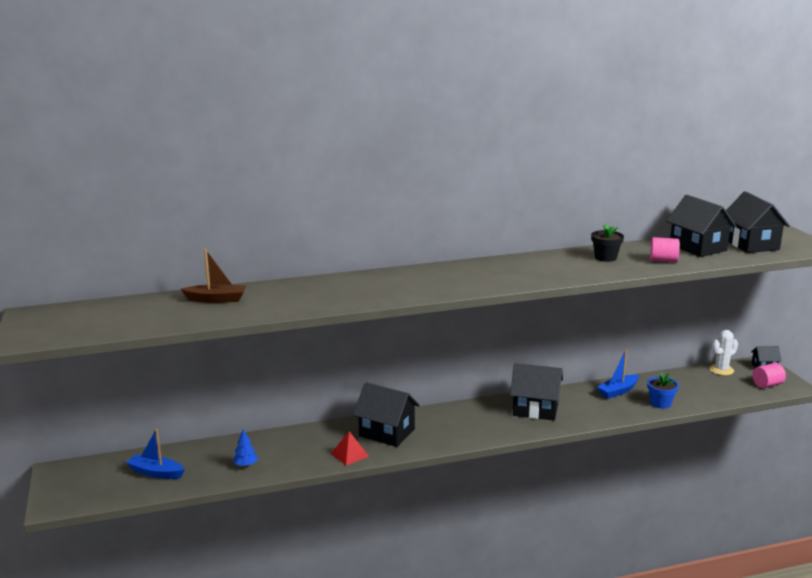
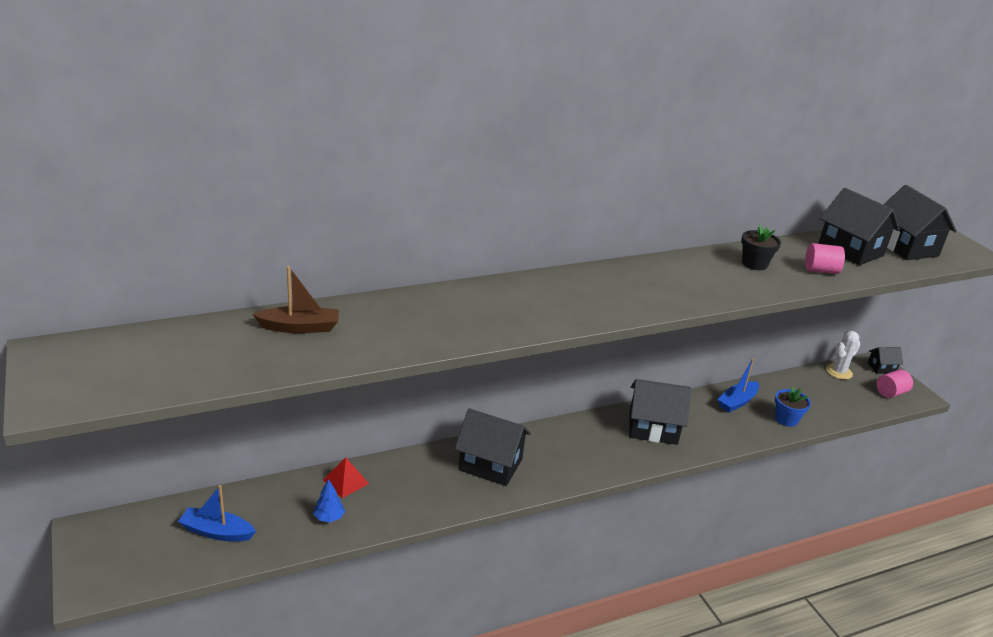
camera: 10 degrees left, 10 degrees up
(349, 454) = (453, 499): red pyramid -> red pyramid (345, 481)

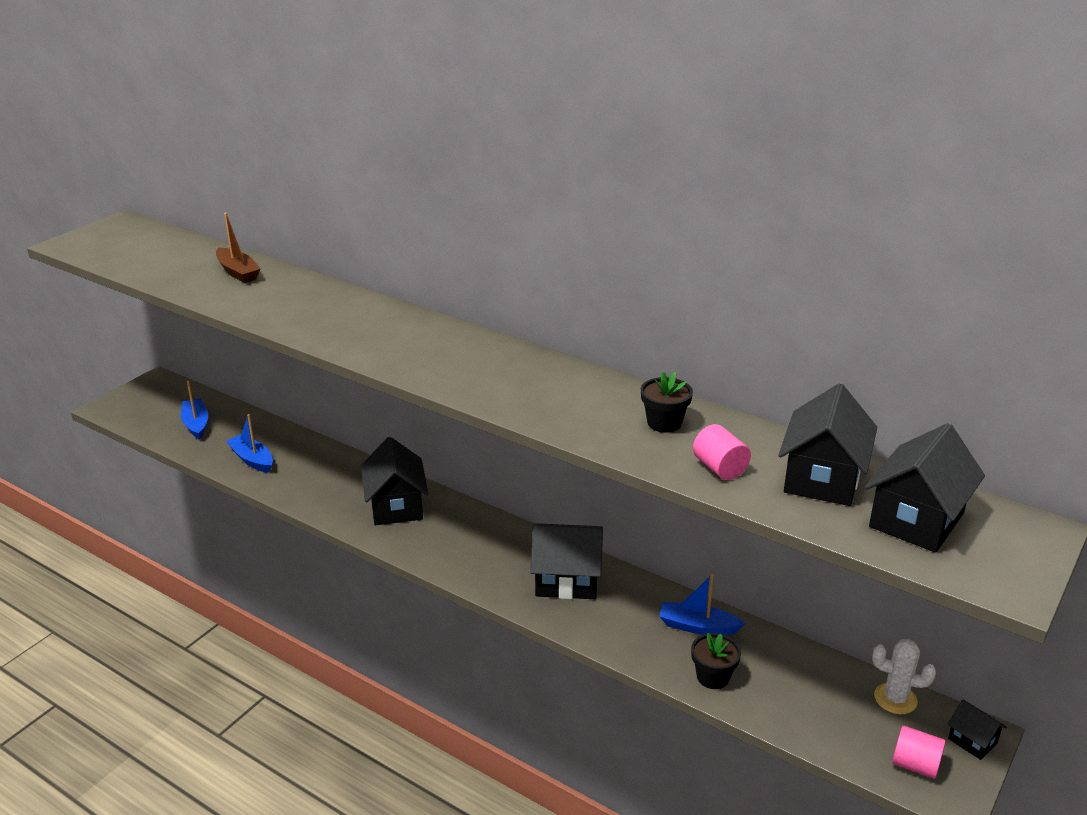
camera: 60 degrees right, 0 degrees up
(329, 517) = (252, 460): blue tree -> blue boat
(345, 481) = (301, 449): red pyramid -> none
(653, 428) = (567, 580): black house -> black house turned 60 degrees counterclockwise
(786, 419) = (713, 677): blue flower pot -> black flower pot

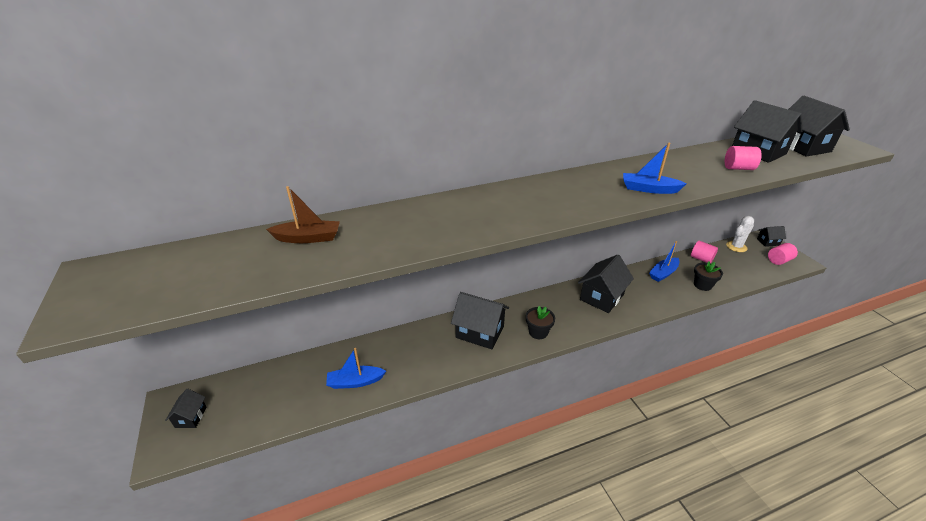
camera: 55 degrees left, 5 degrees up
(148, 400) = (191, 417): none -> black house
(196, 424) = (268, 398): blue boat -> blue boat (649, 189)
(664, 423) = (683, 166): black flower pot -> black flower pot (538, 332)
(795, 661) = (701, 259): none -> pink cylinder

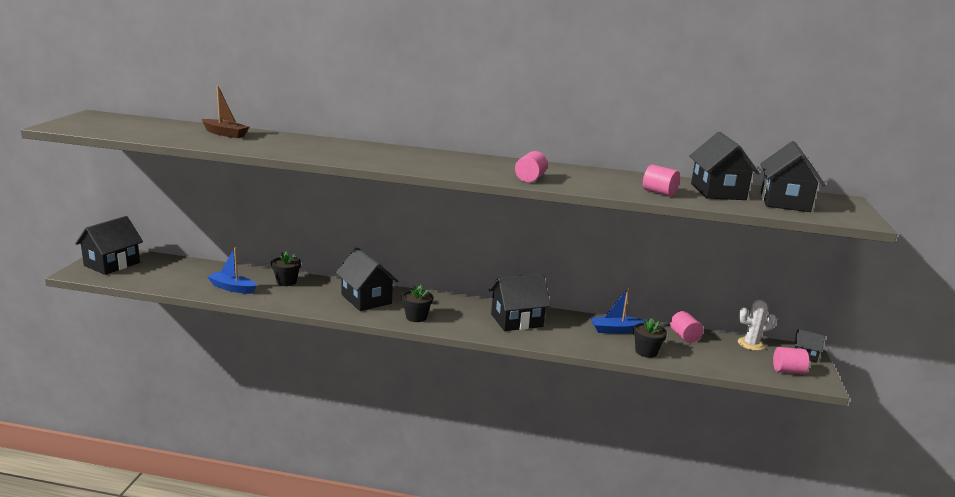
camera: 30 degrees right, 15 degrees down
(191, 417) = (112, 264): black house -> black house, size x1.94
(393, 346) = (286, 282): none -> black flower pot
(649, 189) = (530, 178): blue boat -> pink cylinder

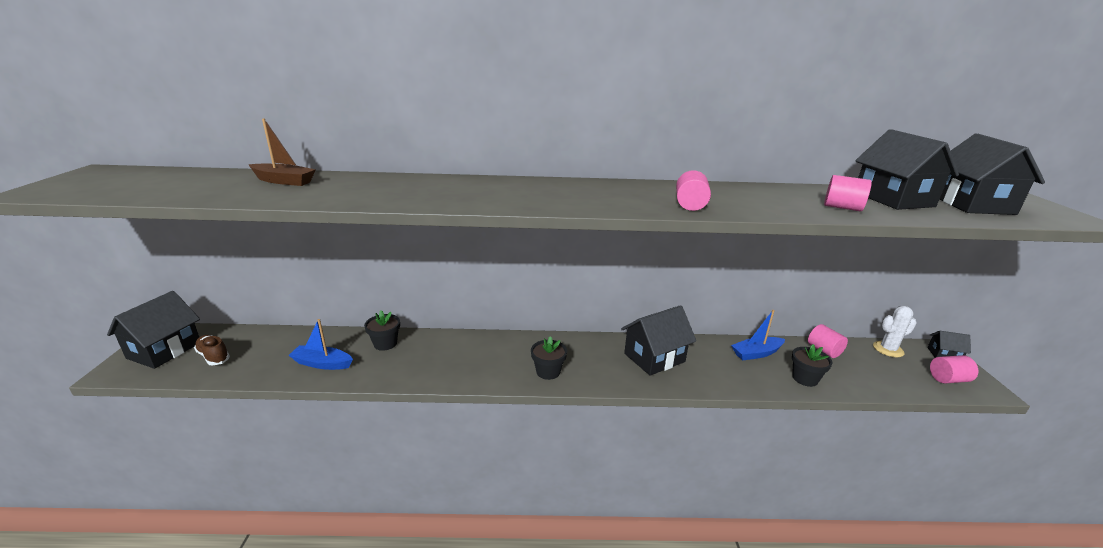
camera: 10 degrees left, 5 degrees up
(149, 273) = (214, 356): none -> brown shoe
(366, 299) = (483, 354): black house -> none

